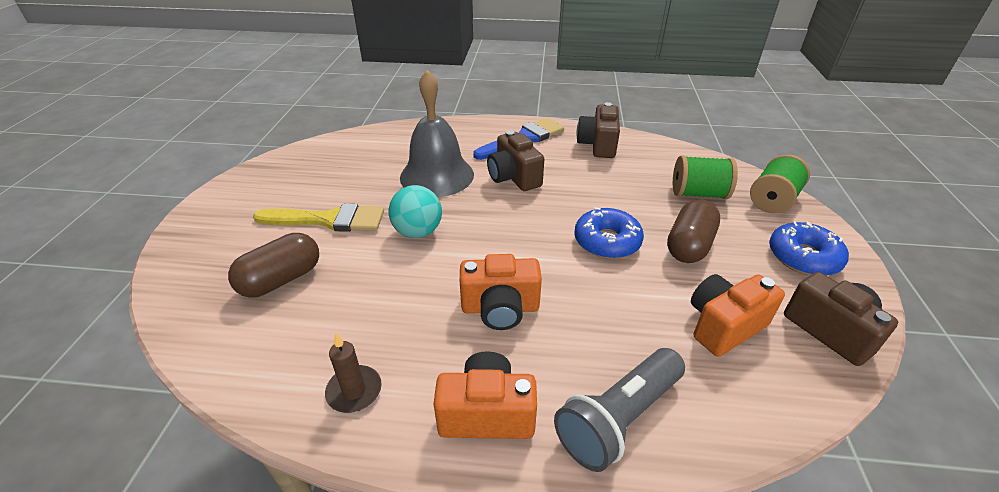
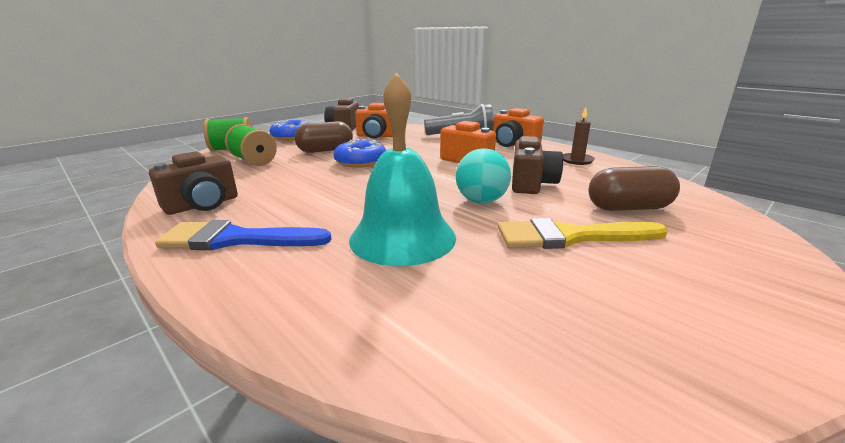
camera: 140 degrees left, 15 degrees down
(328, 220) = (570, 237): yellow brush -> yellow brush turned 45 degrees counterclockwise
(437, 175) = (402, 237): grey bell -> turquoise bell
(514, 177) = (335, 208): brown camera -> brown camera (531, 184)

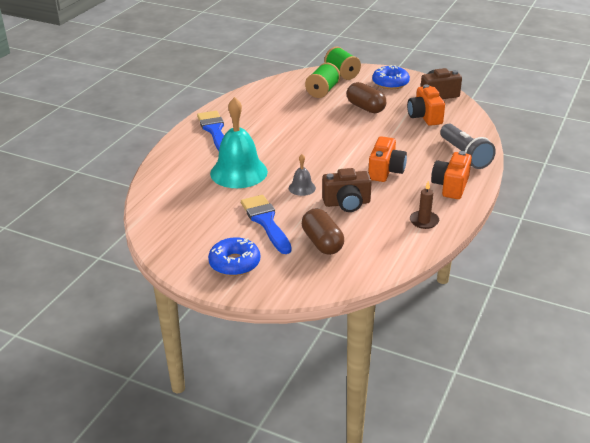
camera: 70 degrees right, 10 degrees up
(203, 205) = (245, 106): brown camera -> none
(361, 162) = (348, 129): blue donut -> blue donut (234, 263)
(481, 201) = (302, 188): turquoise ball -> grey bell
(570, 237) = (265, 221): yellow brush -> blue brush

